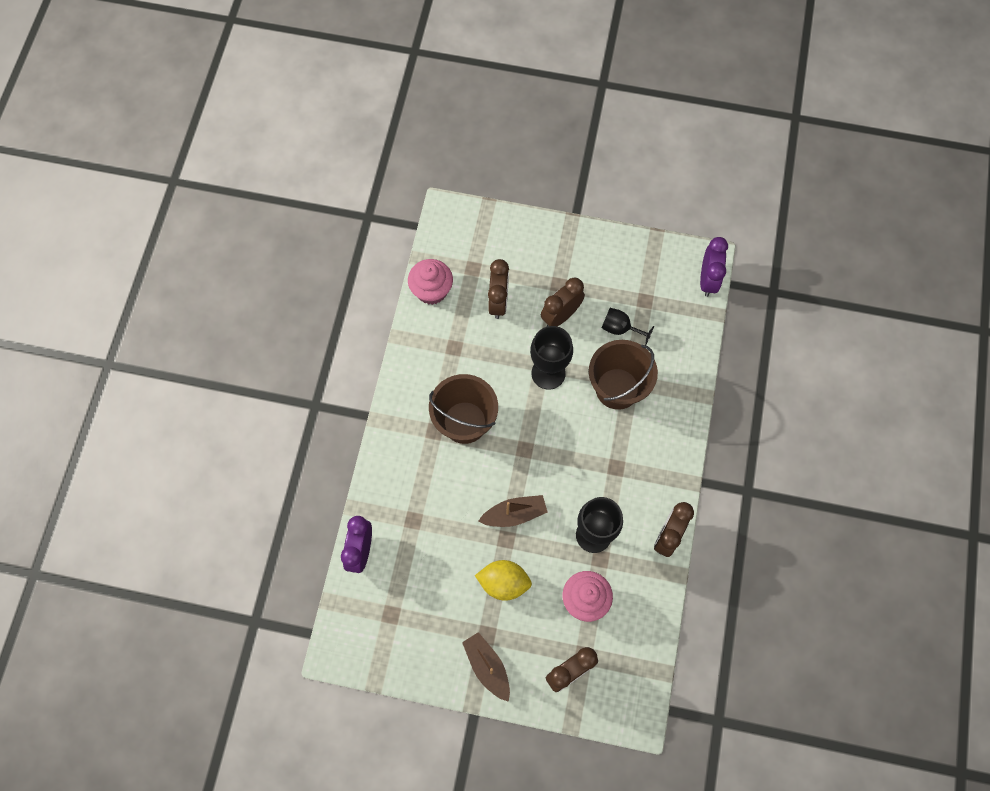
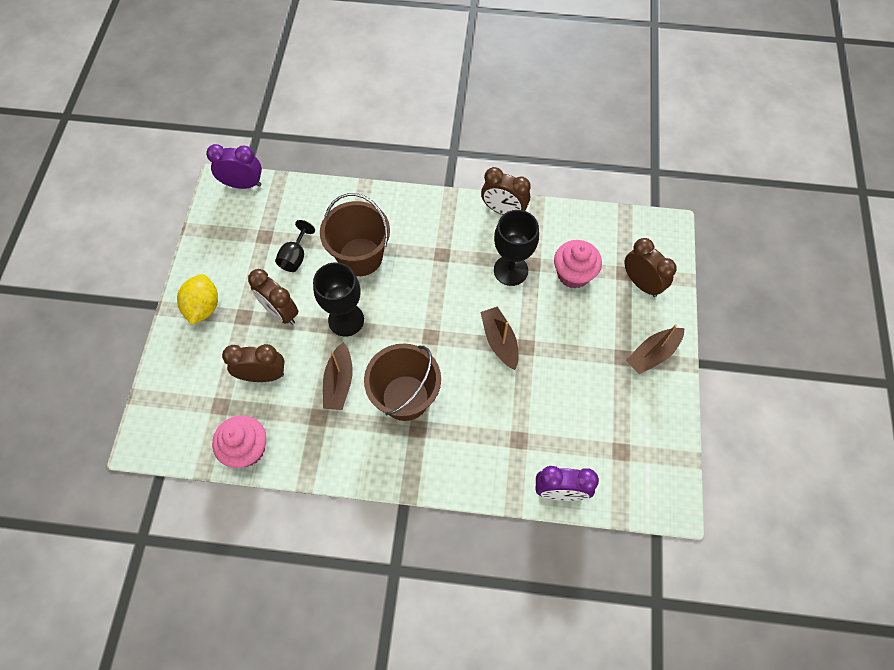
camera: 95 degrees left, 5 degrees down
(485, 365) = (339, 382): none -> brown boat
(503, 583) = (570, 346): yellow lemon -> yellow lemon (203, 307)

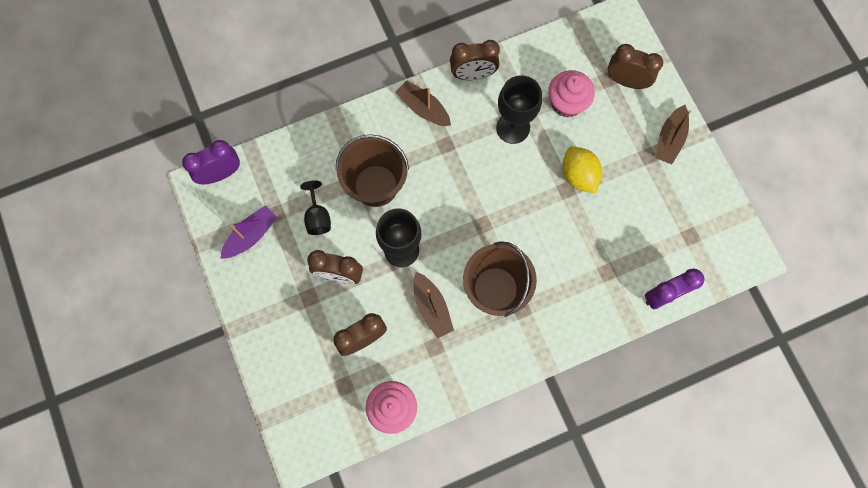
camera: 30 degrees left, 10 degrees up
(203, 307) = (267, 308): yellow lemon -> yellow lemon (578, 175)
(232, 243) = (251, 235): none -> purple boat
(499, 341) = (542, 197): brown boat -> brown boat (423, 108)

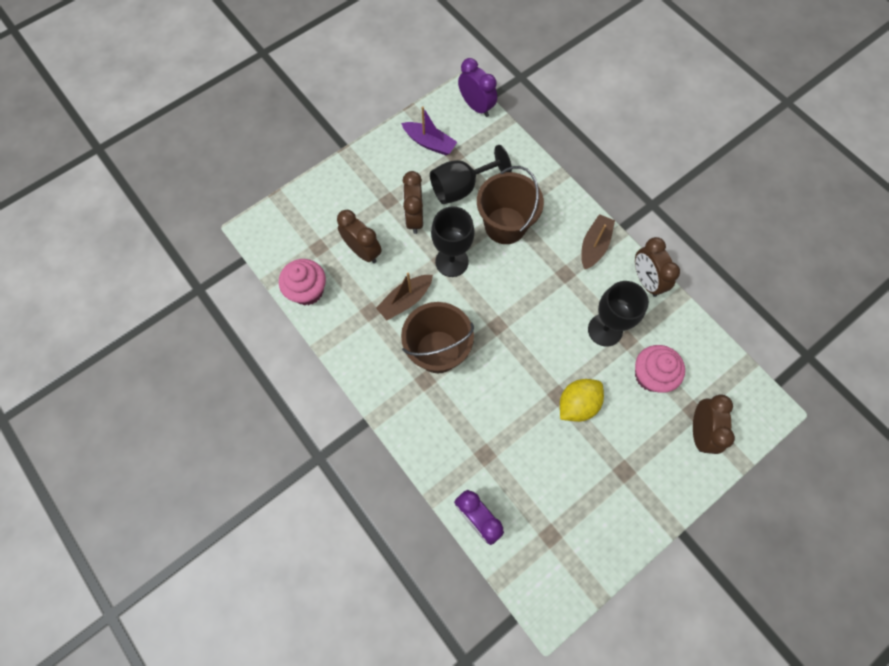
camera: 75 degrees right, 5 degrees down
(318, 217) = (461, 188): black goblet -> black goblet, size x1.63
(669, 139) = (651, 491): brown boat -> none

